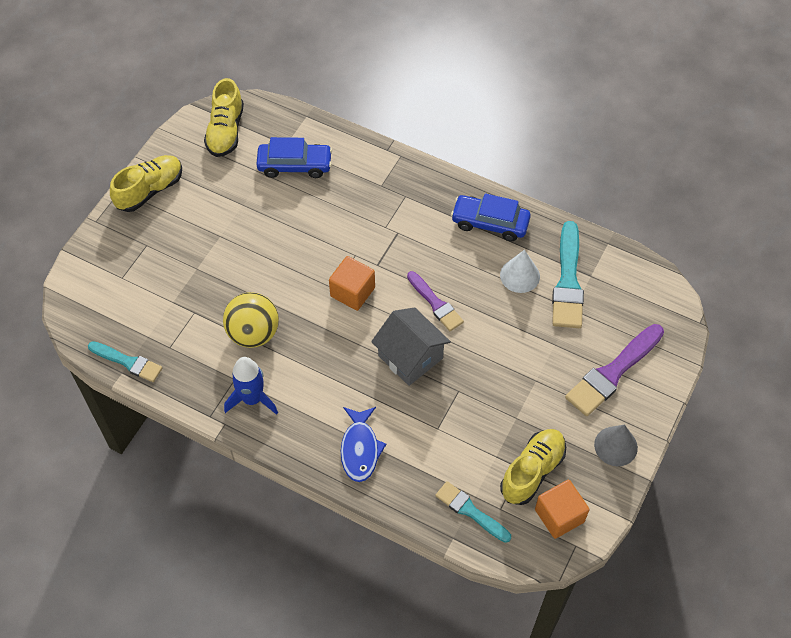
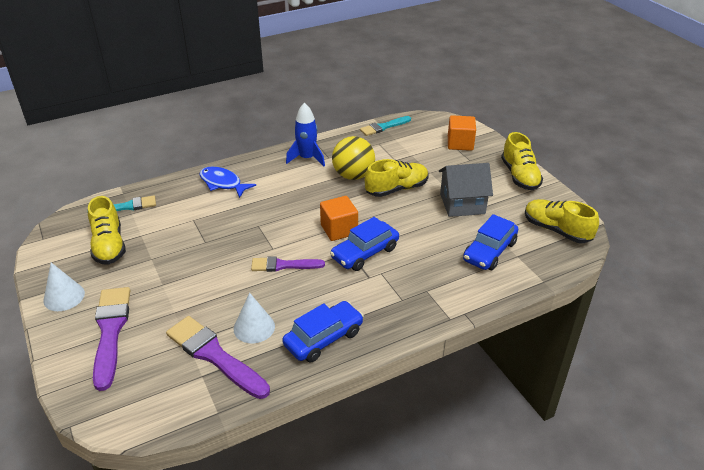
camera: 125 degrees right, 20 degrees down
(250, 281) = (396, 189): none -> yellow shoe
(369, 252) = (365, 253): none -> blue car
(410, 357) = (257, 232): grey house -> grey house (462, 204)
(559, 515) = (68, 241): orange cube -> orange cube (460, 143)
(568, 281) = (214, 356): turquoise brush -> purple brush
(615, 446) = (64, 296): grey cone -> white cone

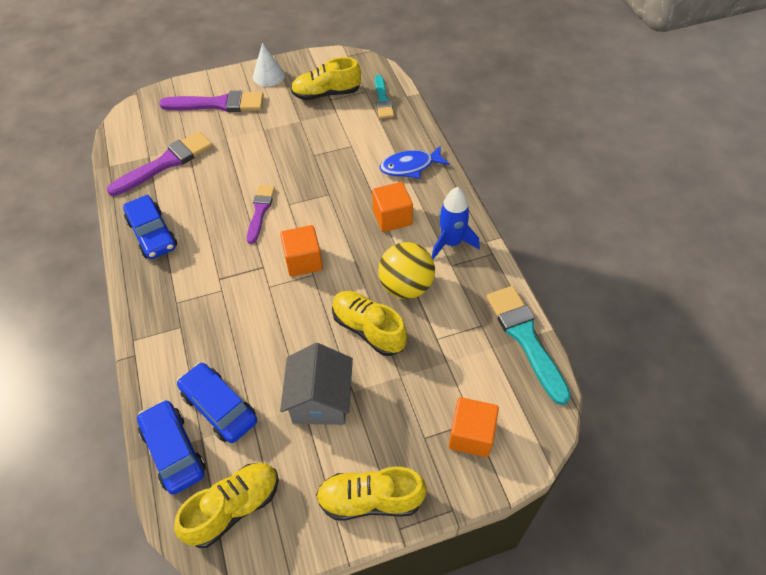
camera: 100 degrees right, 15 degrees up
(223, 183) = (410, 166): blue fish -> blue fish turned 150 degrees counterclockwise
(254, 327) = (186, 188): white cone -> none
(284, 188) = (392, 217): none -> orange cube
(365, 253) = (257, 280): blue car -> blue car (174, 451)
(383, 127) = (525, 338): turquoise brush -> turquoise brush, size x1.60
(396, 189) = (368, 329): yellow shoe -> yellow shoe turned 150 degrees clockwise

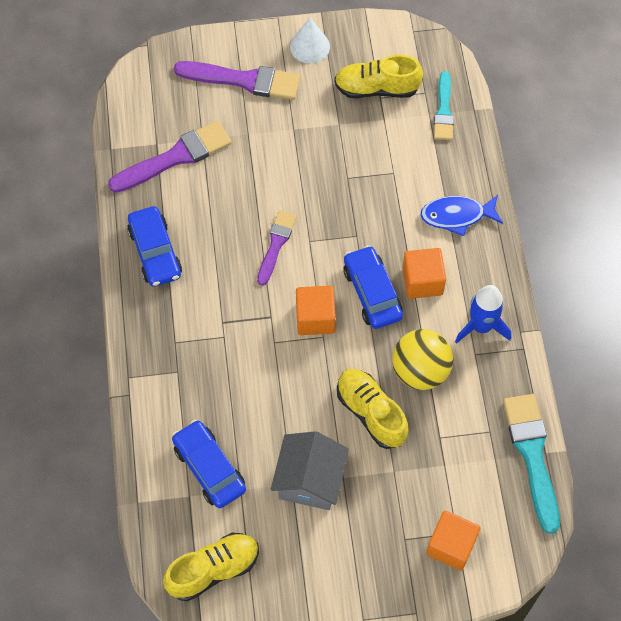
camera: 10 degrees right, 10 degrees up
(174, 451) = (162, 503): blue car -> blue car (372, 293)
(370, 500) = (341, 588): yellow shoe -> none

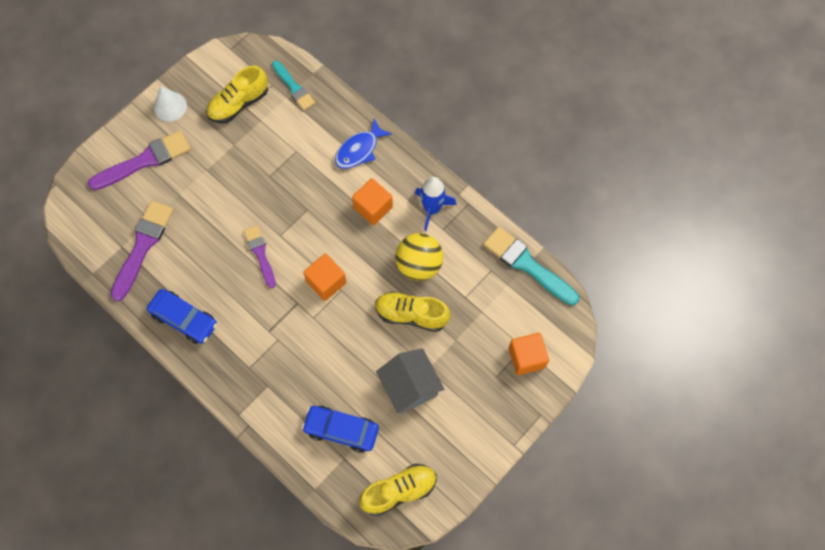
camera: 40 degrees left, 5 degrees up
(213, 570) = (399, 491): yellow shoe -> yellow shoe turned 45 degrees clockwise
(372, 293) = (348, 238): blue car -> none

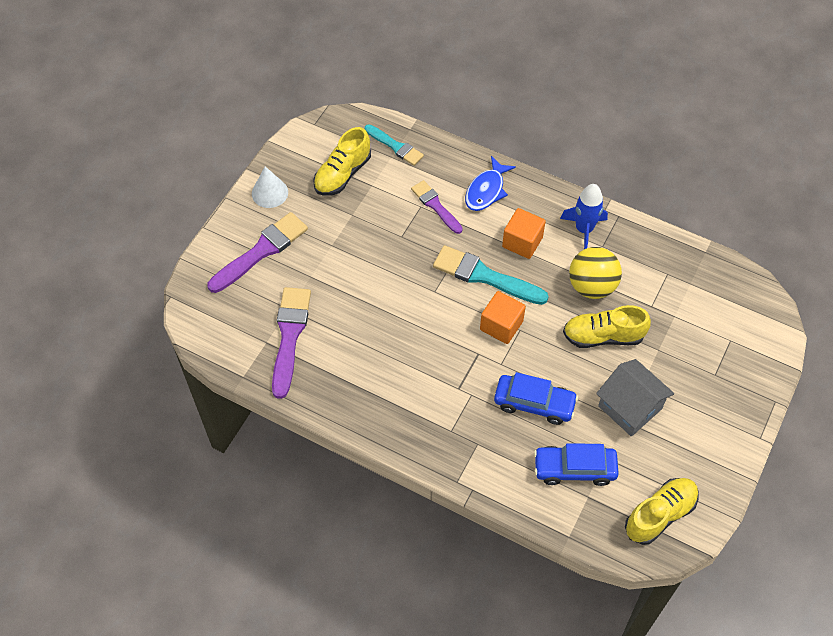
camera: 15 degrees left, 10 degrees down
(184, 319) = (362, 399): blue car -> blue car (534, 403)
(260, 254) = (420, 314): purple brush -> purple brush (435, 206)
(526, 358) = (738, 349): orange cube -> none
(527, 265) = (702, 260): turquoise brush -> turquoise brush (484, 276)

